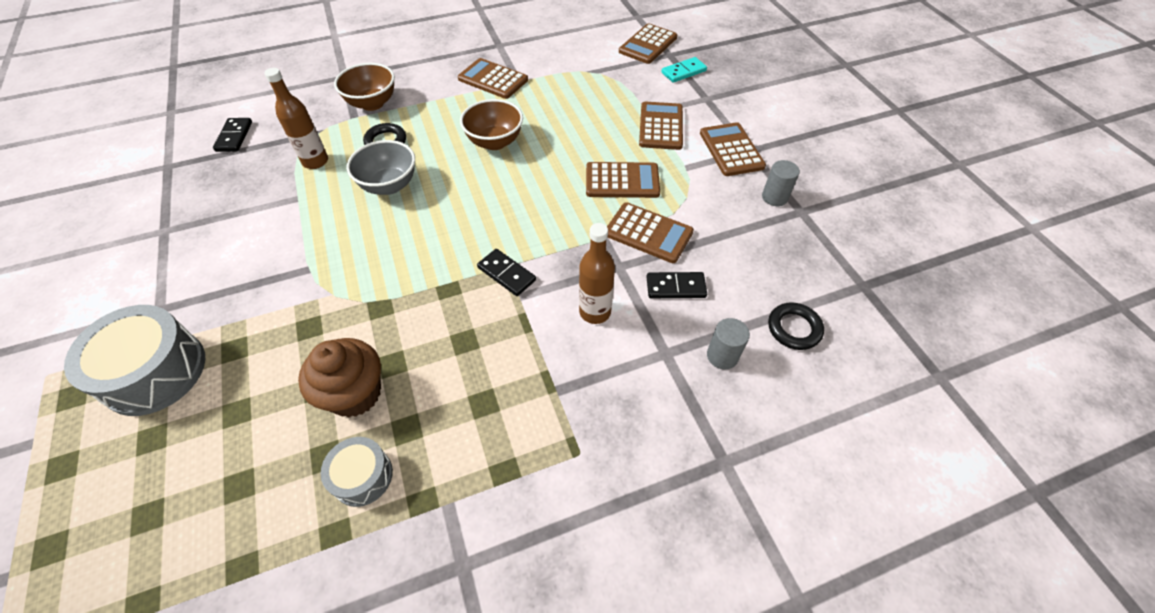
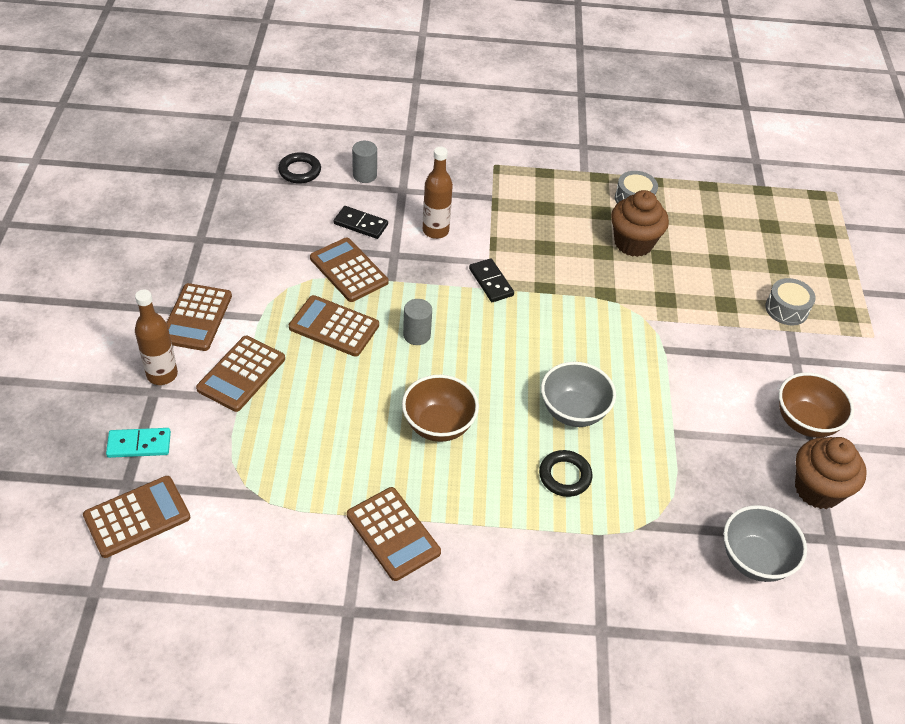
camera: 160 degrees left, 5 degrees down
(154, 372) = (786, 309): grey drum -> grey drum, size x0.56
(169, 196) = (817, 489): none -> brown cupcake
(234, 137) = (754, 560): black domino -> grey bowl
(315, 161) = (652, 477): brown bottle -> brown bottle (162, 374)
(372, 103) = (569, 552): brown bowl -> brown bowl (805, 422)
(774, 197) = (208, 258): grey cylinder -> grey cylinder (416, 335)

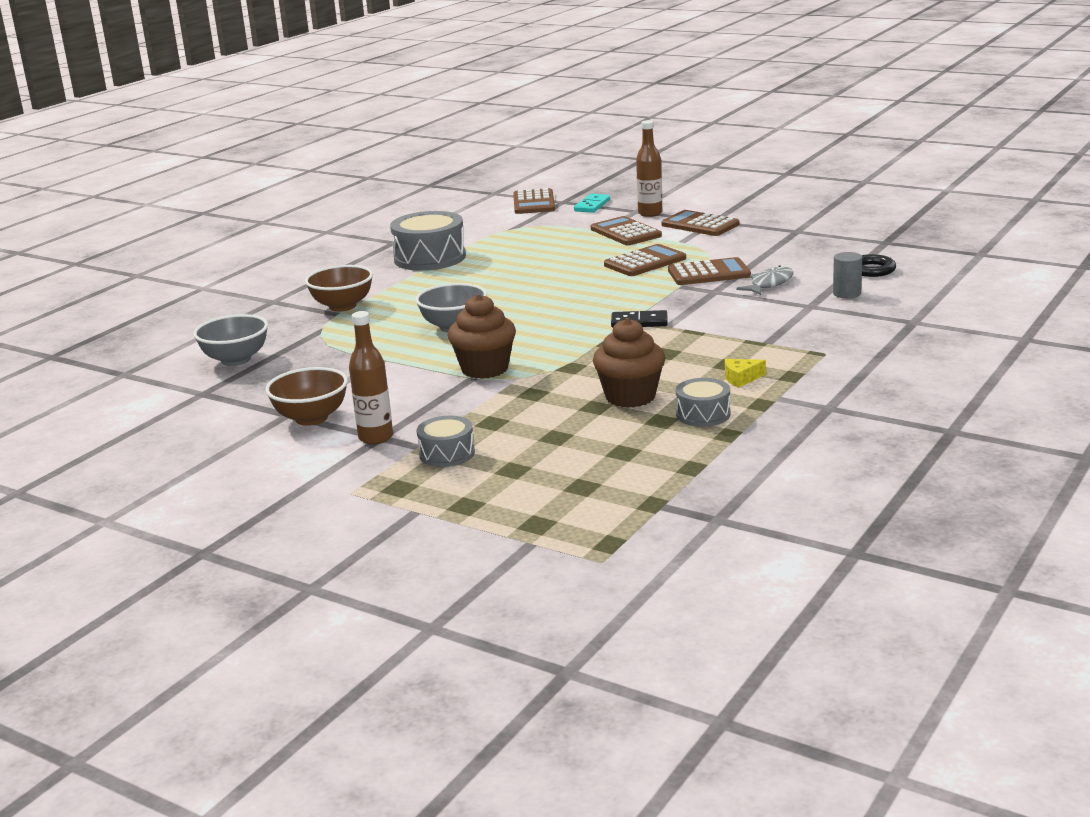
camera: 125 degrees right, 25 degrees down
(360, 224) = (769, 284): black domino -> grey fish
(393, 534) = (430, 258): brown calculator -> grey drum
(416, 335) = (604, 286): grey cylinder -> none
(435, 231) = (734, 311): brown bottle -> brown bottle (376, 438)
(438, 425) = (501, 281): brown bowl -> brown bowl (342, 306)
(565, 195) = (741, 378): none -> yellow cheese
(565, 476) = (400, 313): black ring -> none
(817, 489) = (247, 402): brown cupcake -> brown cupcake (485, 369)

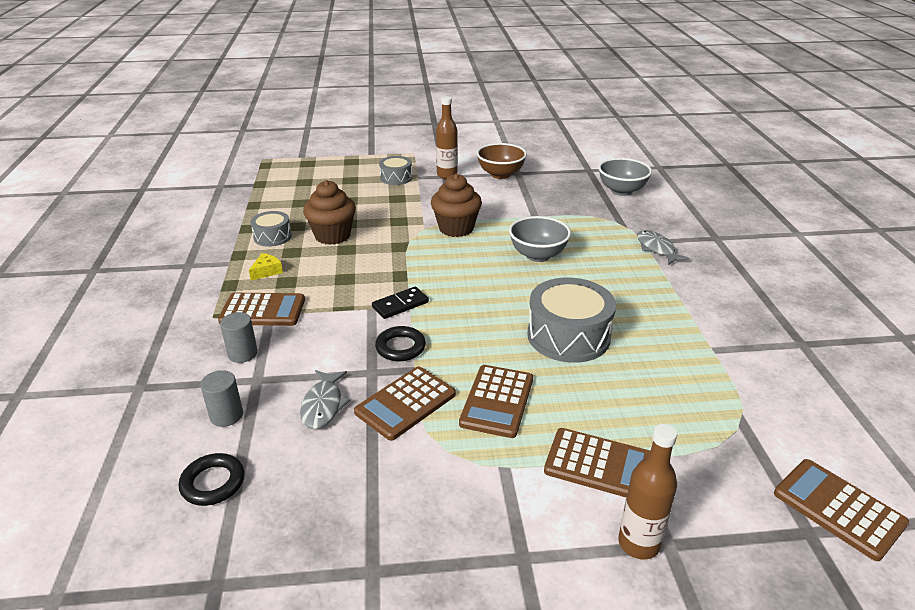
camera: 140 degrees right, 10 degrees up
(342, 306) = (656, 249): brown bowl -> grey fish
(430, 258) = (715, 330): grey drum -> grey drum (568, 336)
(592, 205) = (751, 536): turquoise domino -> none
(675, 298) = (400, 347): none -> black ring
(700, 225) = (529, 532): brown calculator -> brown calculator (263, 310)
(812, 322) = (243, 354): none -> grey cylinder

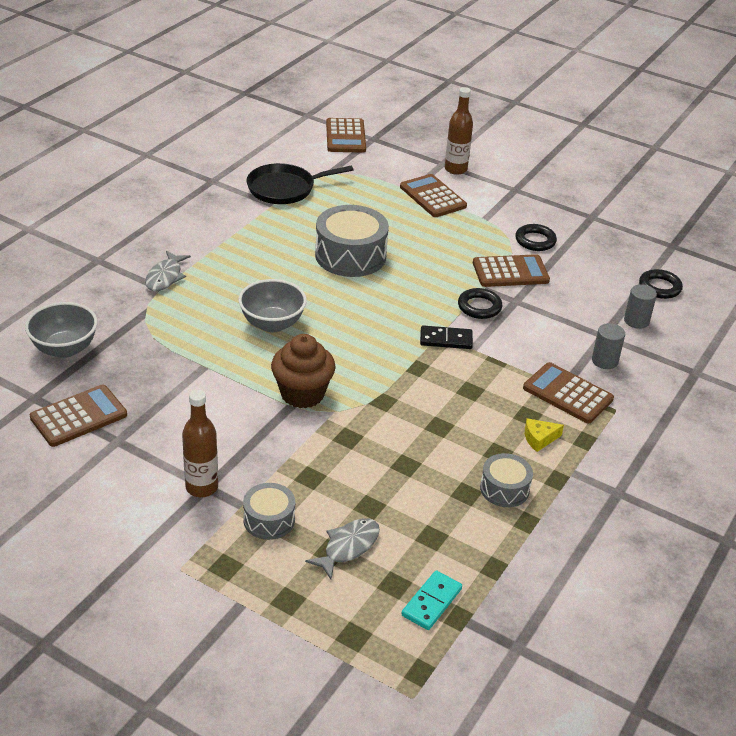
camera: 145 degrees left, 5 degrees up
(278, 183) = (431, 602): none -> turquoise domino
(323, 405) = (566, 296): grey fish -> grey fish (348, 547)
(332, 236) = (438, 454): brown cupcake -> none
(415, 467) = (535, 241): none -> black ring
(497, 401) = (451, 246): brown calculator -> brown calculator (79, 416)
(500, 174) = (140, 450): brown bowl -> none
(738, 374) = (284, 188): none -> black pan

